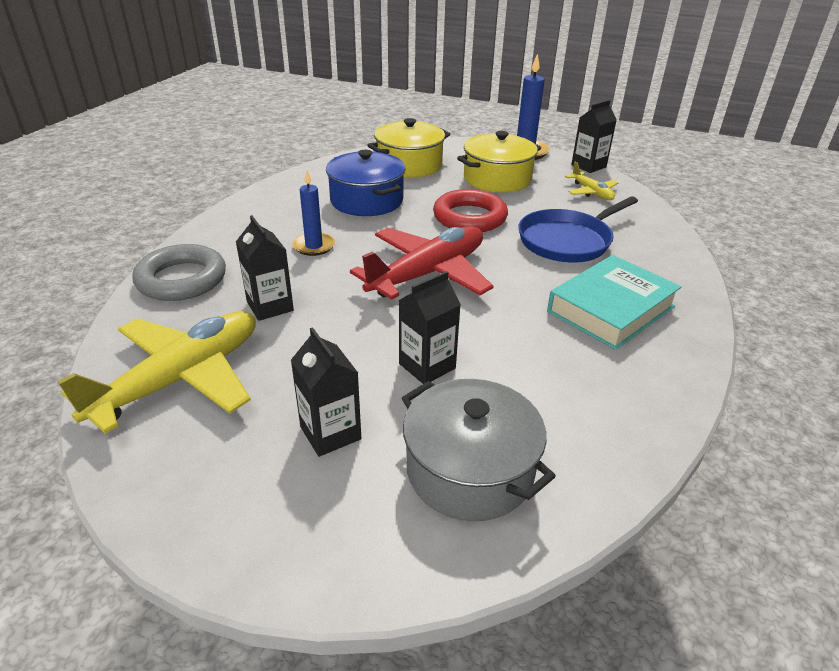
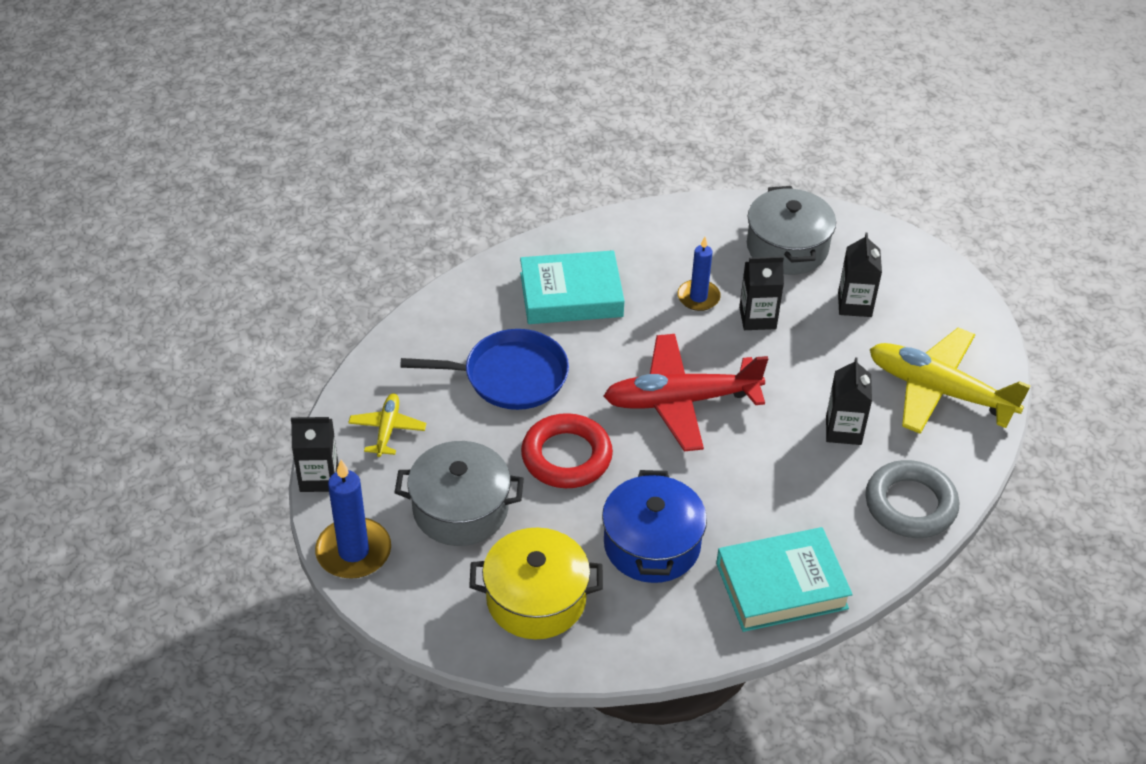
camera: 145 degrees left, 10 degrees up
(181, 378) = (939, 390): yellow plane -> yellow plane turned 45 degrees clockwise
(264, 210) = (781, 586): none -> turquoise book
(314, 246) = (761, 492): blue candle -> blue candle (698, 297)
(497, 179) = (460, 509): yellow pot -> grey pot

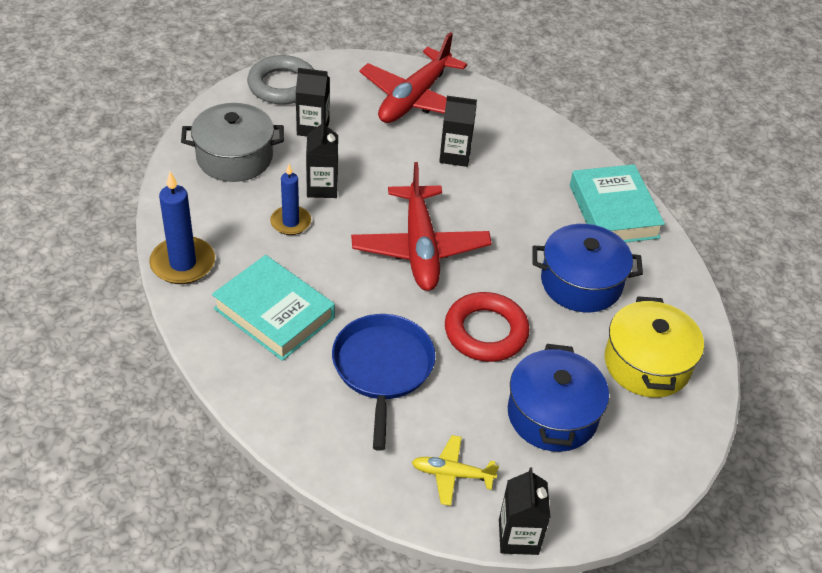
camera: 90 degrees left, 0 degrees up
(353, 551) = (610, 504): blue candle -> blue candle (183, 263)
(460, 509) = (552, 415): grey pot -> blue pot
(571, 295) = (274, 313): turquoise book -> turquoise book turned 45 degrees counterclockwise
(910, 505) = (529, 132): grey ring -> grey ring (282, 85)
(939, 390) = (414, 99): yellow plane -> red plane

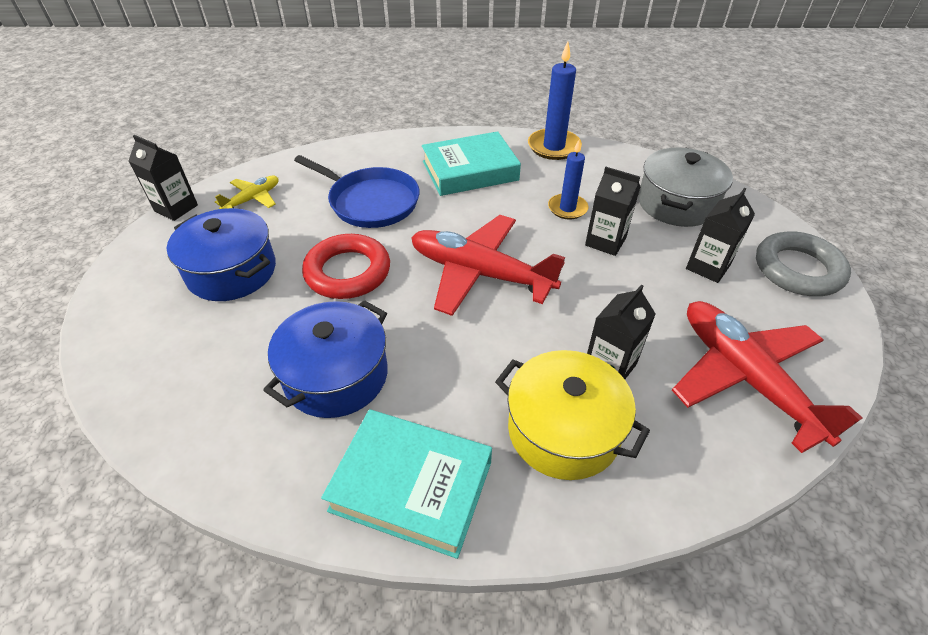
camera: 125 degrees right, 0 degrees up
(647, 364) = (198, 368): yellow pot -> yellow pot (563, 430)

